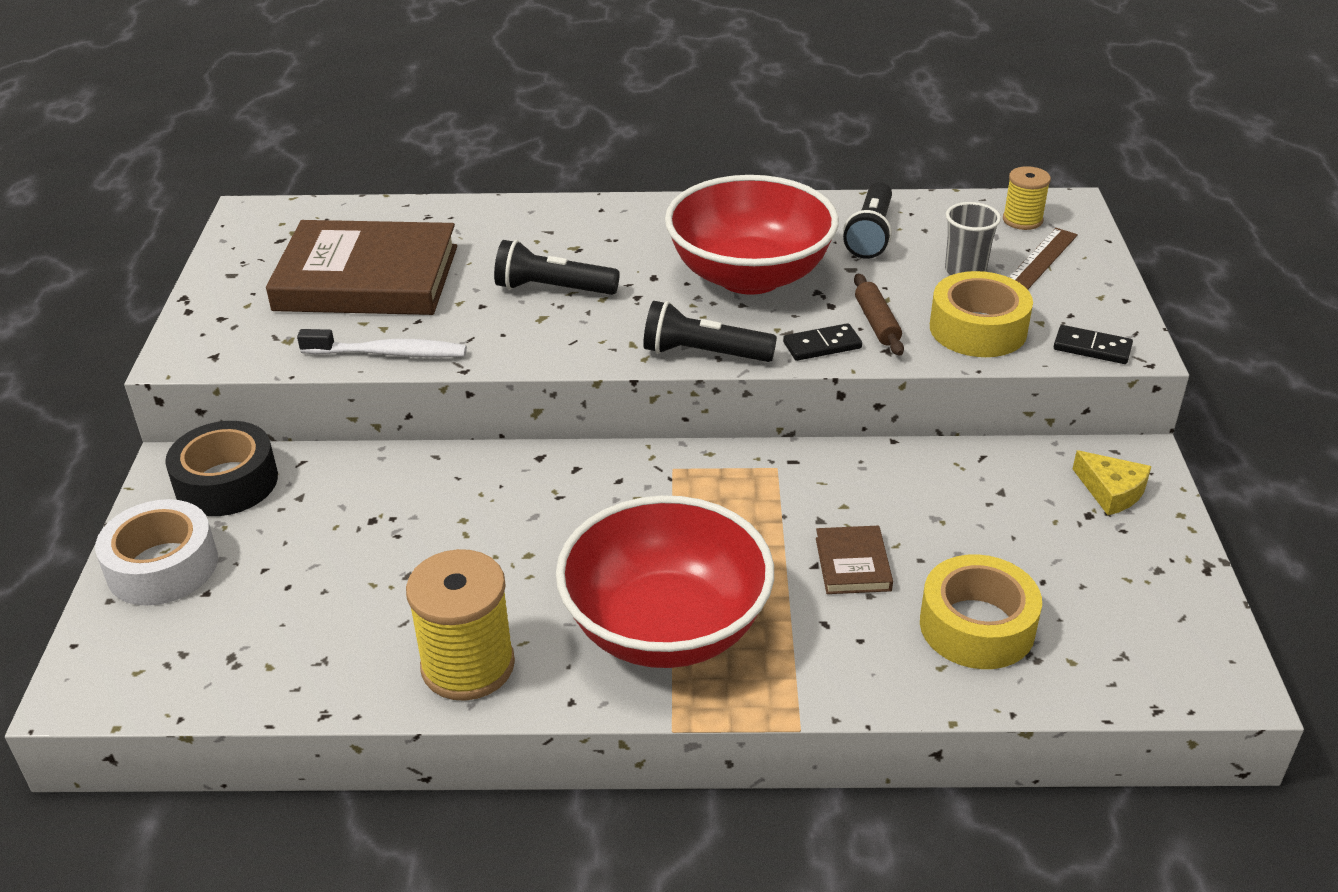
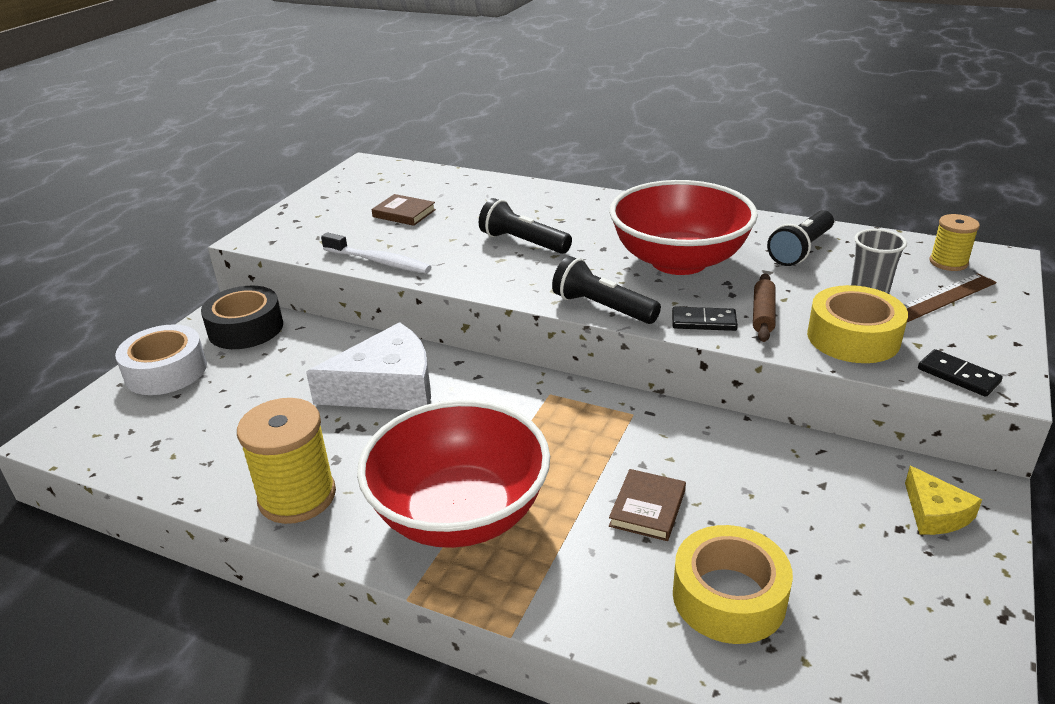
camera: 25 degrees right, 5 degrees down
(367, 278) = (404, 213): brown book -> brown book, size x0.42
(476, 510) = (387, 387): none -> white cheese

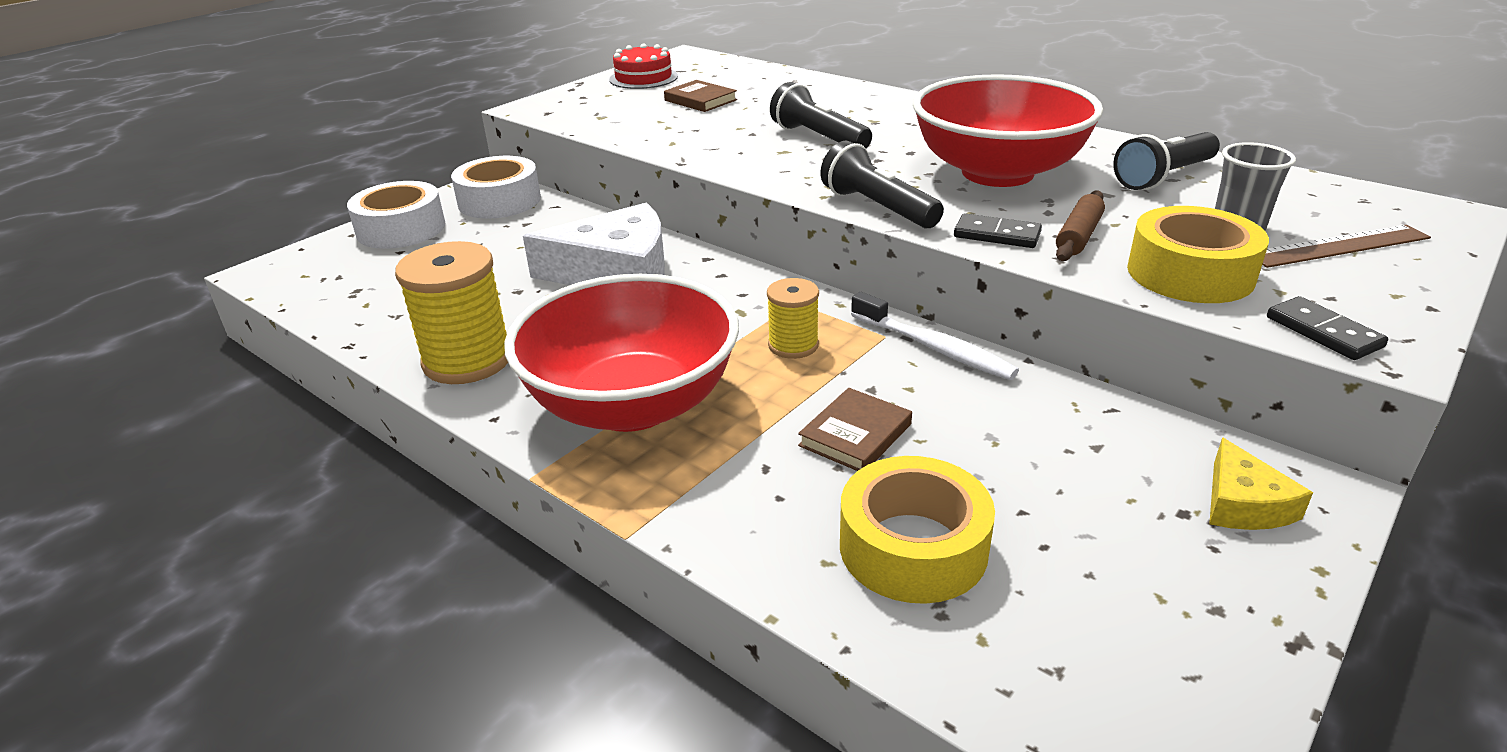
camera: 15 degrees right, 0 degrees up
(246, 328) = (499, 201): black tape -> white tape
(341, 194) = (643, 78): none -> red cake
(379, 261) = (648, 140): white toothbrush -> white toothbrush (934, 347)
(948, 262) = (1368, 209): yellow spool -> yellow spool (793, 345)

